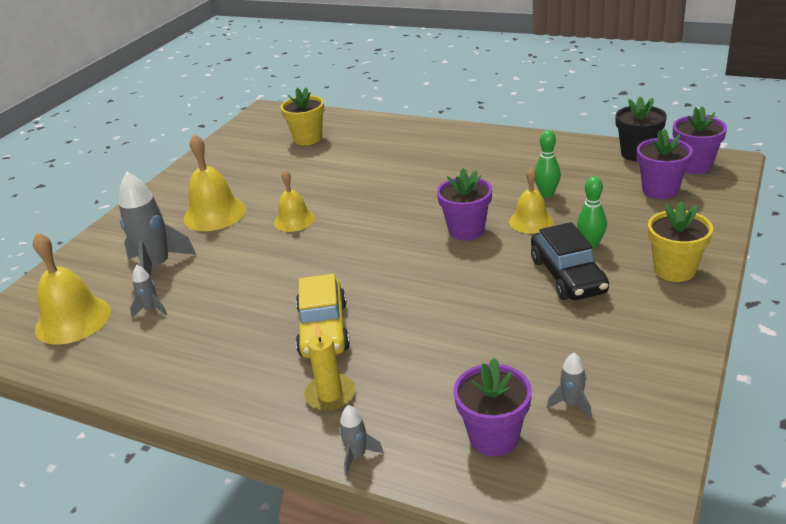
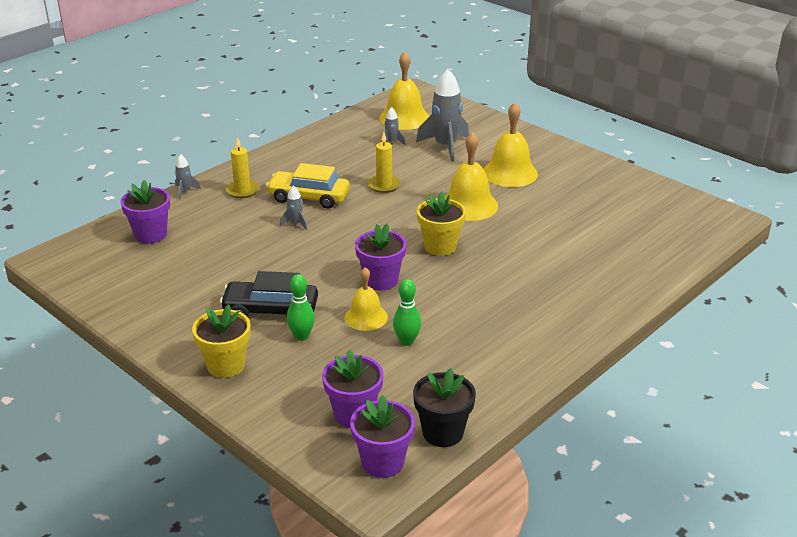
camera: 105 degrees right, 0 degrees up
(270, 282) = (384, 185): none -> yellow candle
(294, 220) = (469, 205): yellow bell -> yellow bell, size x1.57
(308, 138) = (635, 233): yellow flower pot -> yellow flower pot (440, 246)
(571, 404) = (145, 268): grey rocket -> grey rocket (295, 224)

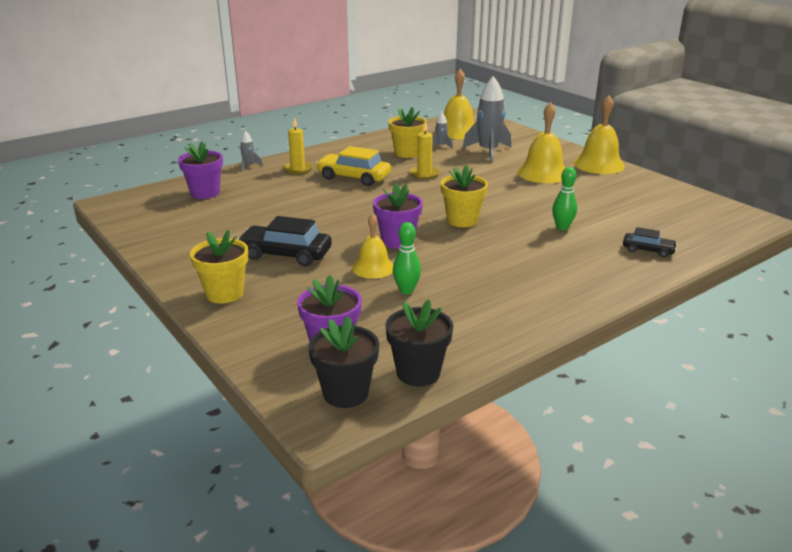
camera: 10 degrees right, 5 degrees down
(295, 224) = (335, 194): grey rocket -> none
(301, 336) = (306, 277): green bowling pin -> green bowling pin (562, 227)
(357, 156) = (407, 153): none -> yellow flower pot
(383, 462) = (346, 393): purple flower pot -> black flower pot
(469, 205) = (498, 193): yellow bell -> yellow bell (599, 164)
(630, 267) = (648, 250): none -> black car

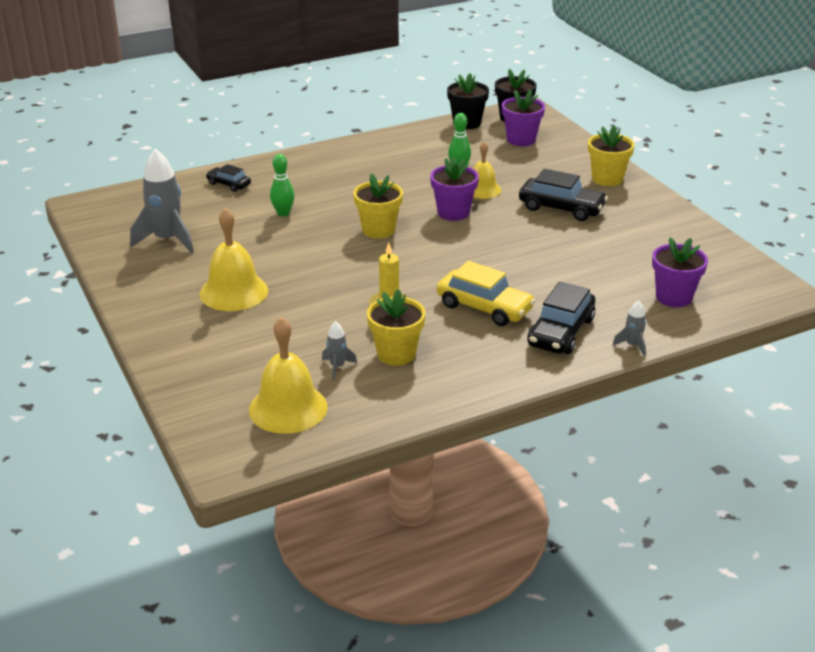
camera: 170 degrees left, 5 degrees up
(298, 169) = (560, 332): yellow candle -> black car
(488, 152) = (274, 345): grey rocket -> grey rocket (167, 240)
(599, 164) = (144, 301): yellow bell -> none

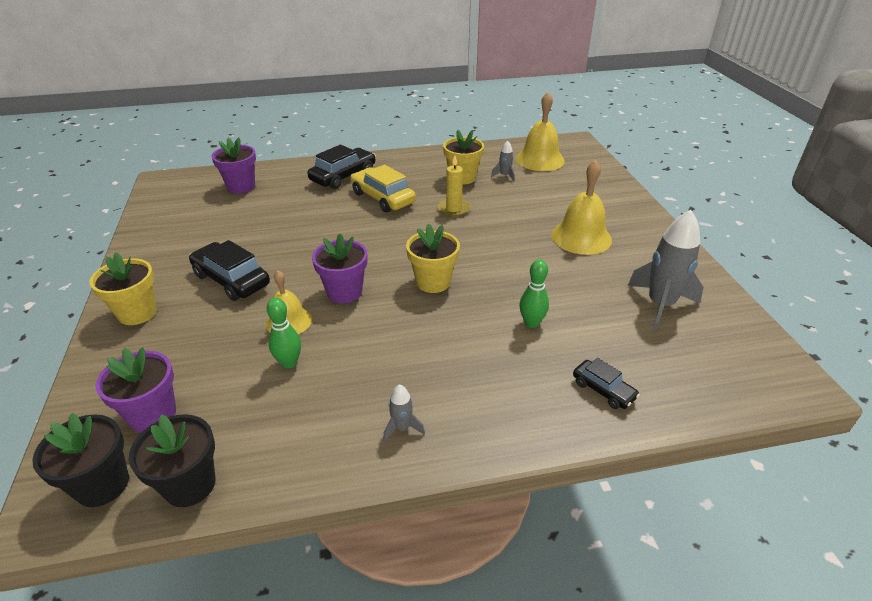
camera: 165 degrees left, 5 degrees up
(632, 345) = (306, 163): grey rocket -> grey rocket (402, 428)

